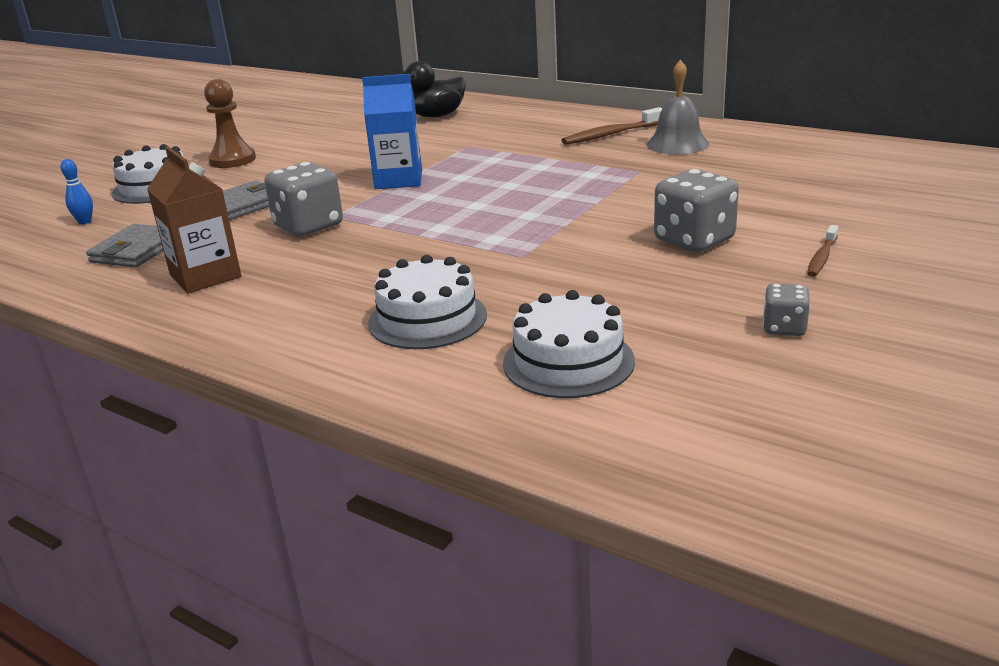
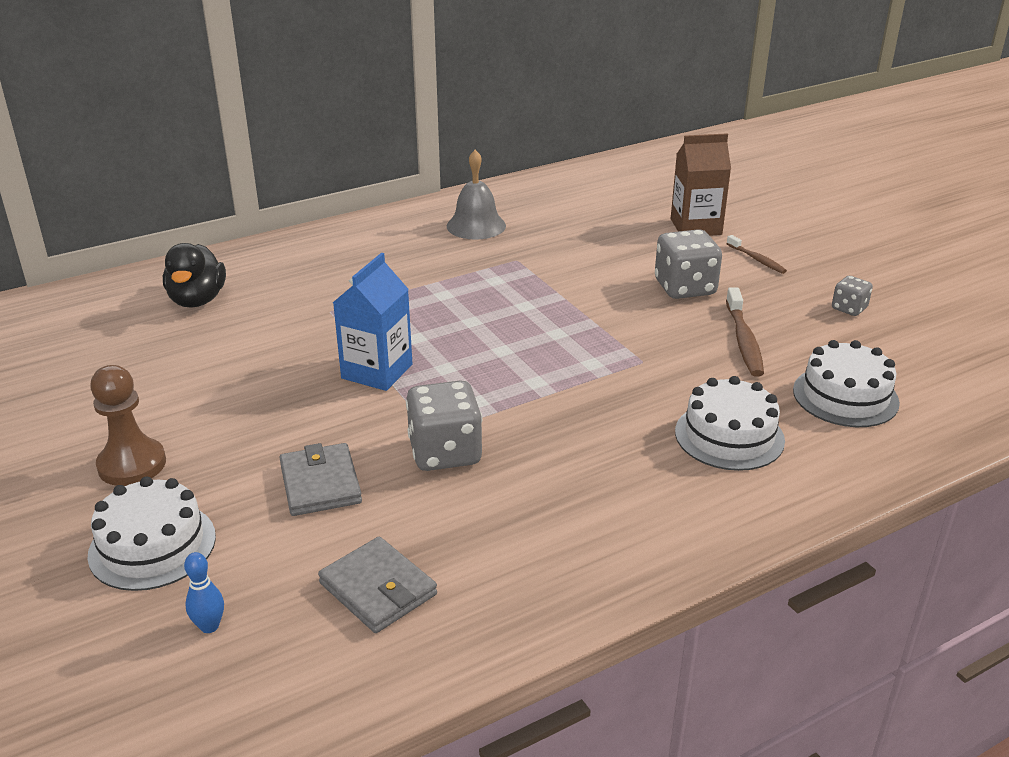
camera: 65 degrees left, 5 degrees up
(205, 276) = (514, 545): brown carton -> brown carton (696, 227)
(611, 134) = (408, 241): brown toothbrush -> brown toothbrush (743, 340)

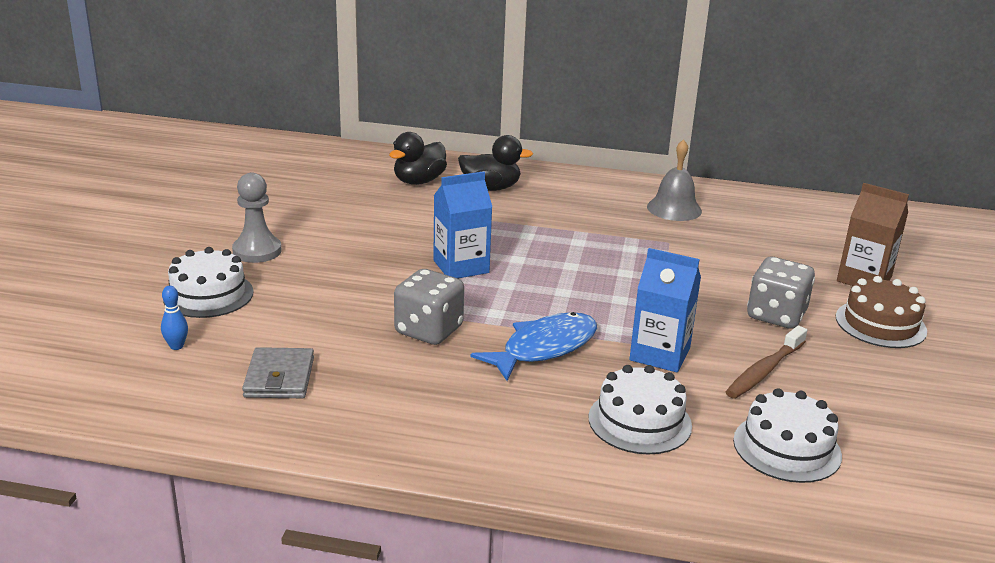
camera: 40 degrees right, 5 degrees down
(132, 464) = (257, 251): brown pawn -> grey pawn
(283, 275) = (491, 188): none -> black duck
(320, 484) = (333, 309): grey wallet -> none
(566, 412) = (544, 348): none -> blue fish
(657, 367) = (659, 354): none -> blue carton
(757, 259) = (880, 324): brown toothbrush -> brown cake
(849, 308) = (907, 394): grey dice -> none

